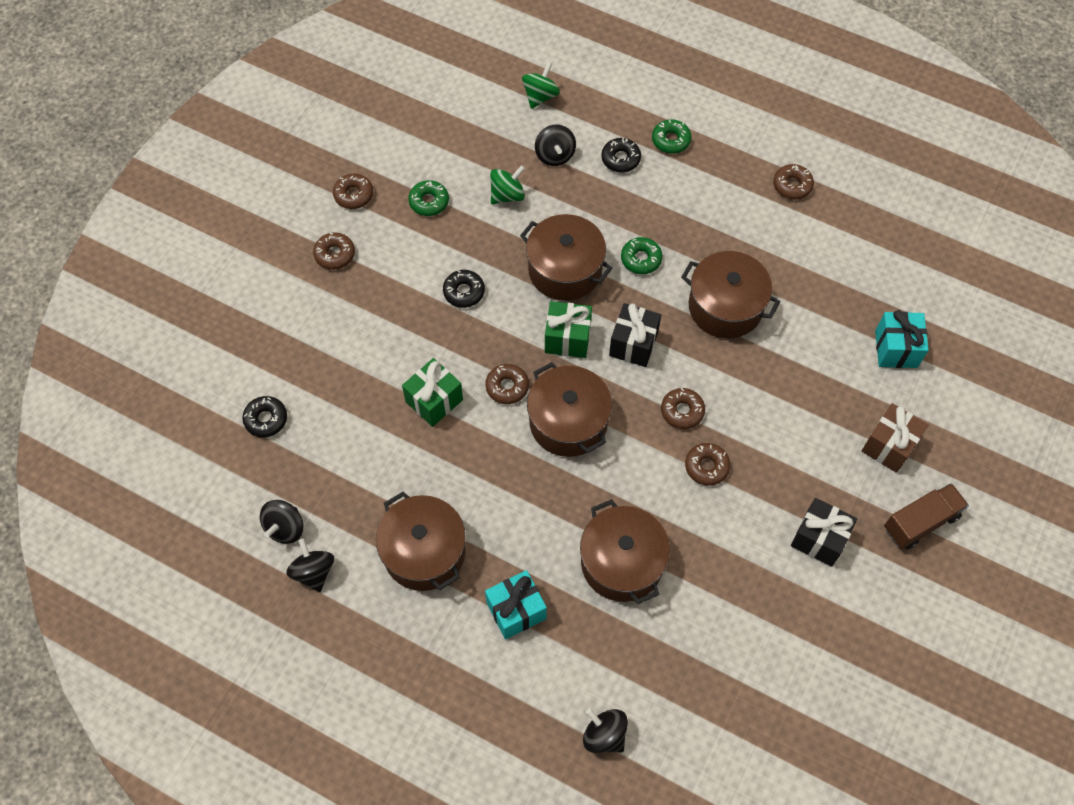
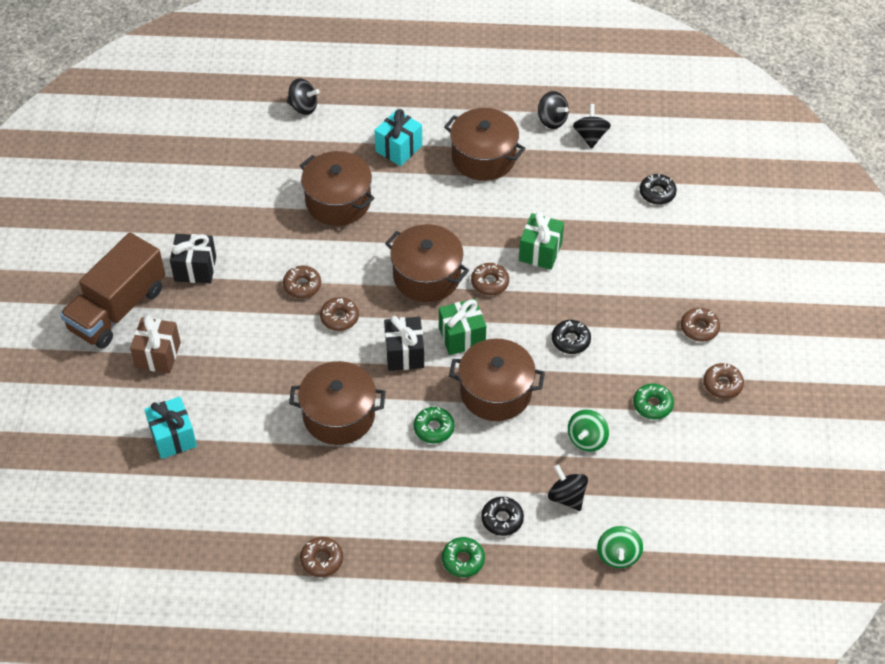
camera: 155 degrees right, 10 degrees down
(920, 522) = (117, 309): brown truck -> brown truck, size x1.62

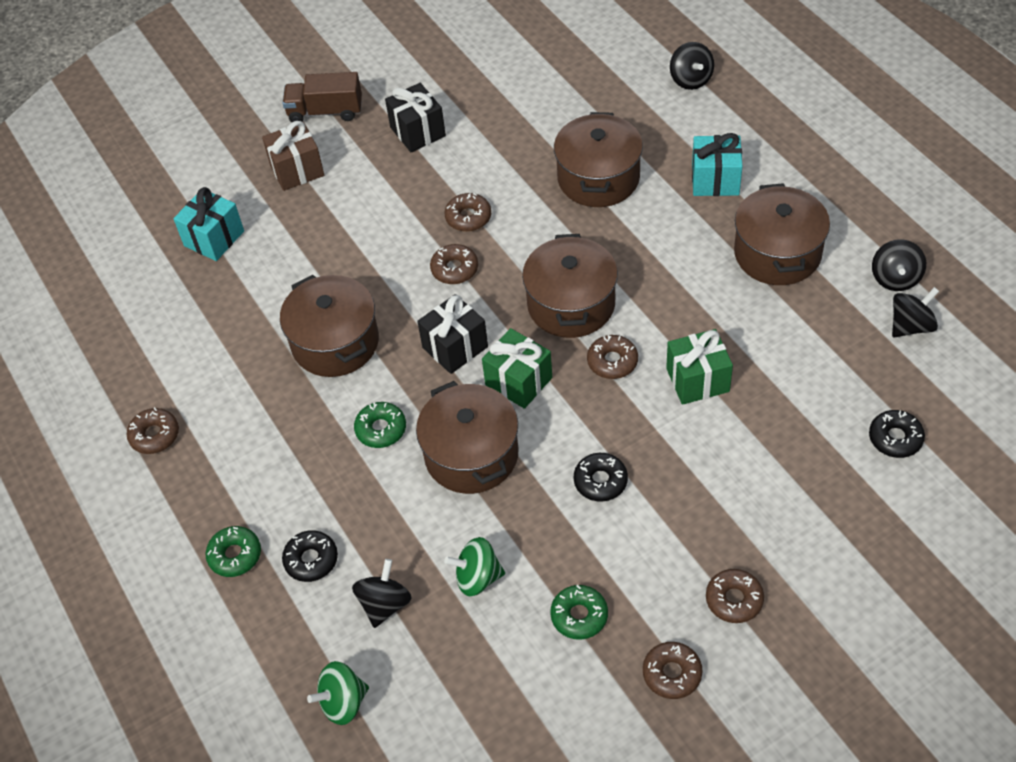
camera: 60 degrees right, 0 degrees up
(117, 309) = (325, 111): brown truck -> brown truck, size x0.62

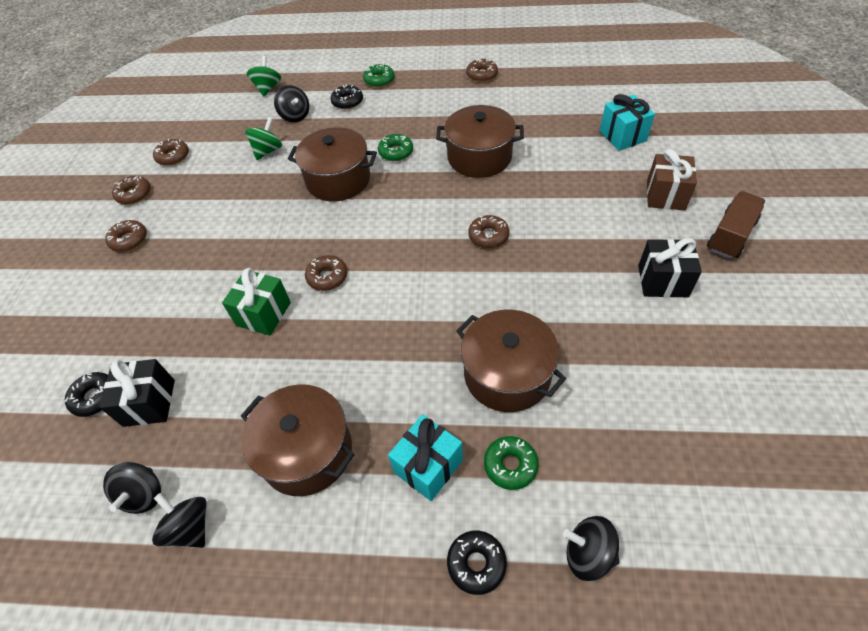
camera: 125 degrees right, 0 degrees up
(455, 347) = (421, 206): black gift -> black gift (149, 403)
(468, 217) = (534, 267): brown donut -> brown donut (173, 157)
(518, 381) = (363, 223): green gift -> none
(571, 304) = (395, 282): brown pot -> none
(579, 616) = (203, 177): green donut -> green donut (510, 465)
(600, 481) = (258, 224): black donut -> black donut (476, 563)

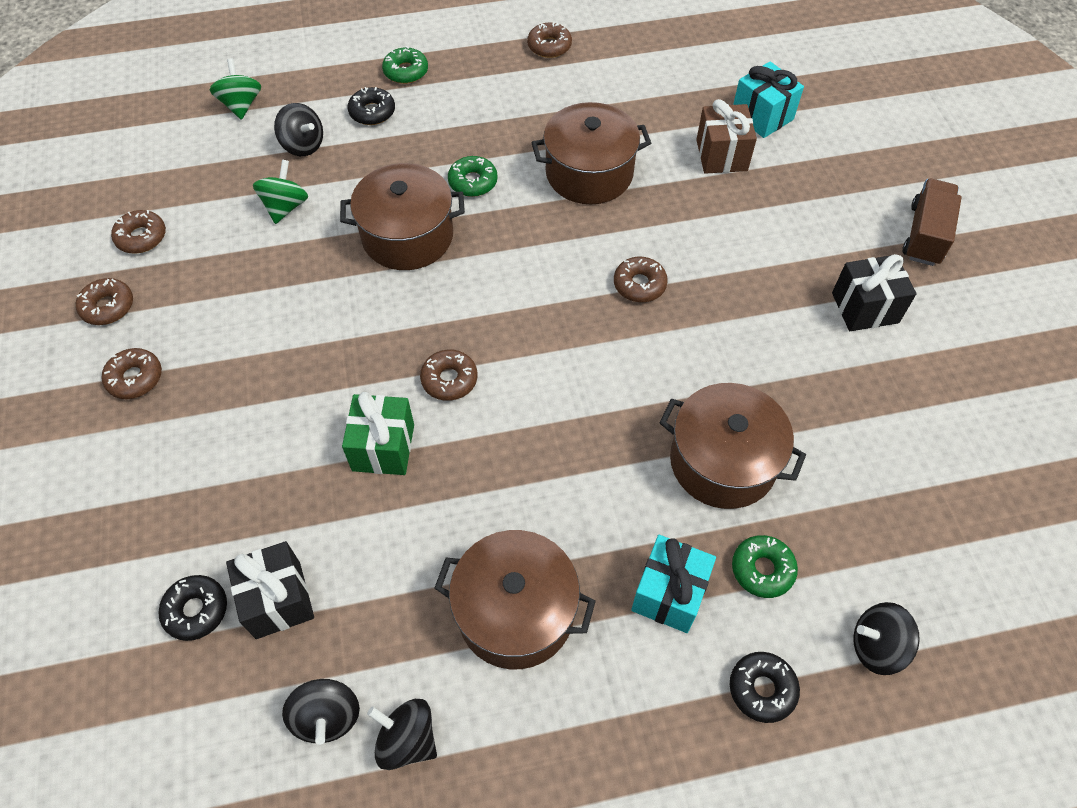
camera: 20 degrees left, 5 degrees up
(665, 195) = (837, 193): brown gift -> brown gift (721, 155)

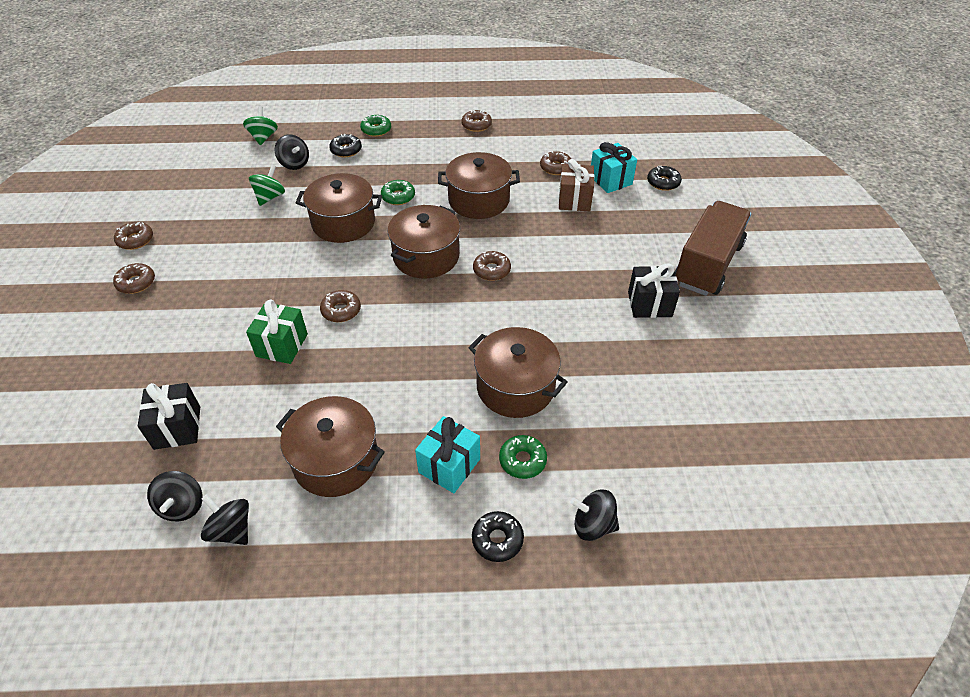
camera: 10 degrees right, 10 degrees down
(141, 237) = (172, 203): brown donut -> brown donut (556, 167)
(196, 610) = (121, 426): black donut -> black donut (663, 182)
(542, 275) = (426, 256): none -> brown pot
(925, 235) = (707, 264): brown truck -> brown truck, size x1.62

